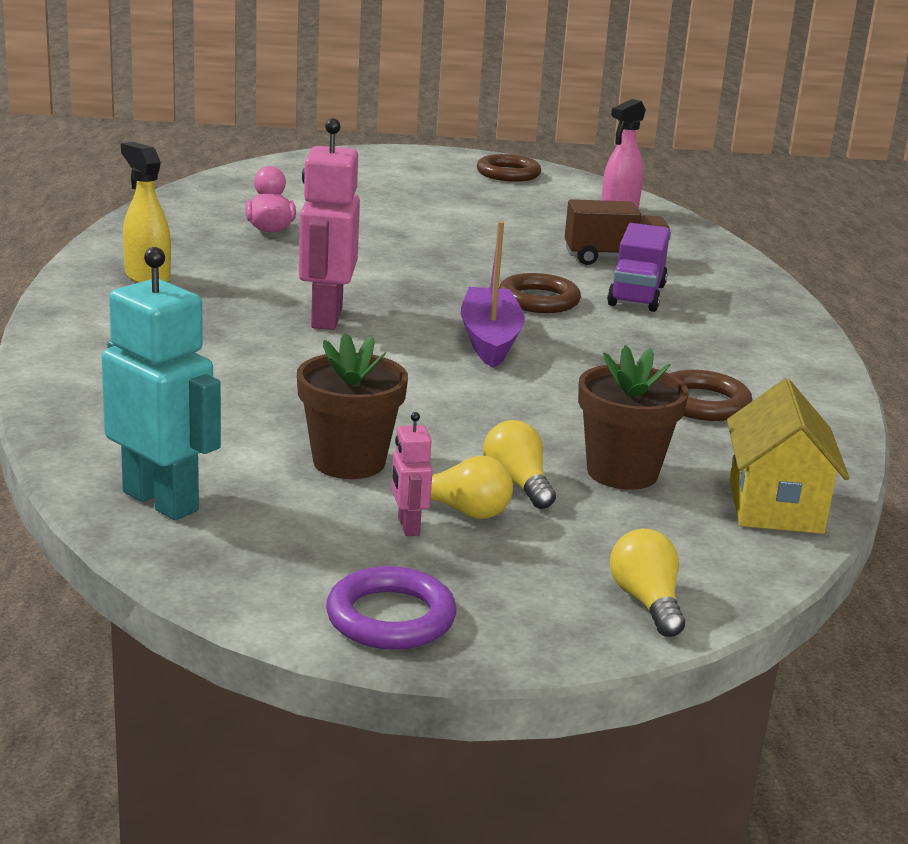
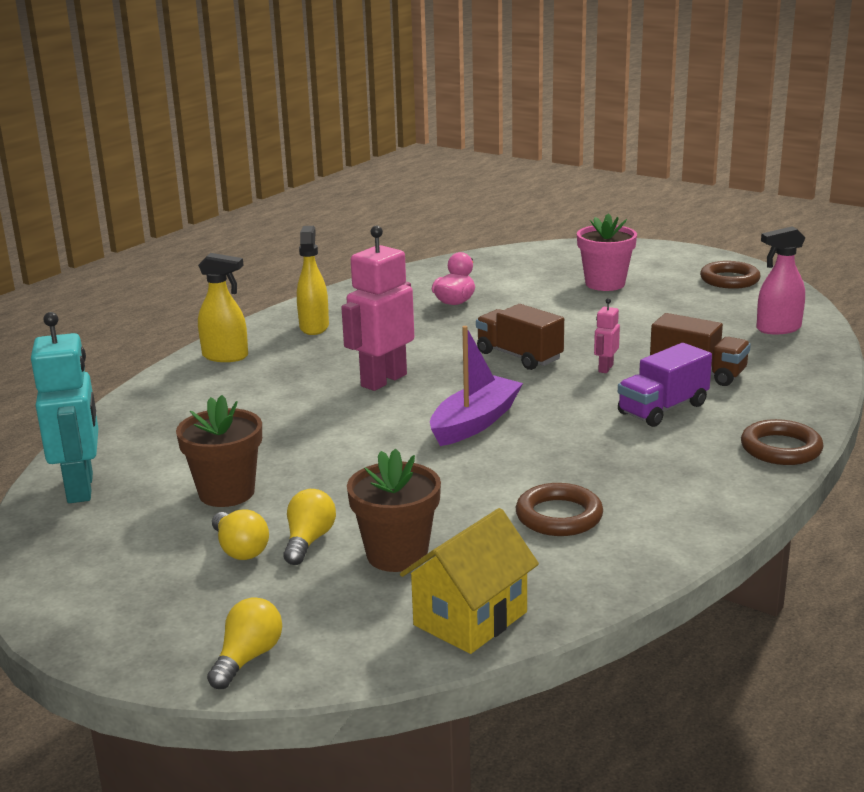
camera: 40 degrees right, 0 degrees up
(89, 326) = (226, 356): none -> yellow spray bottle
(390, 617) = (79, 608): purple ring -> none
(397, 191) = (605, 284): none -> pink flower pot
(408, 526) = (188, 550): pink robot -> pink robot (605, 368)
(428, 271) = (519, 356): none -> brown truck
(538, 300) = (569, 397): brown ring -> brown ring (781, 448)

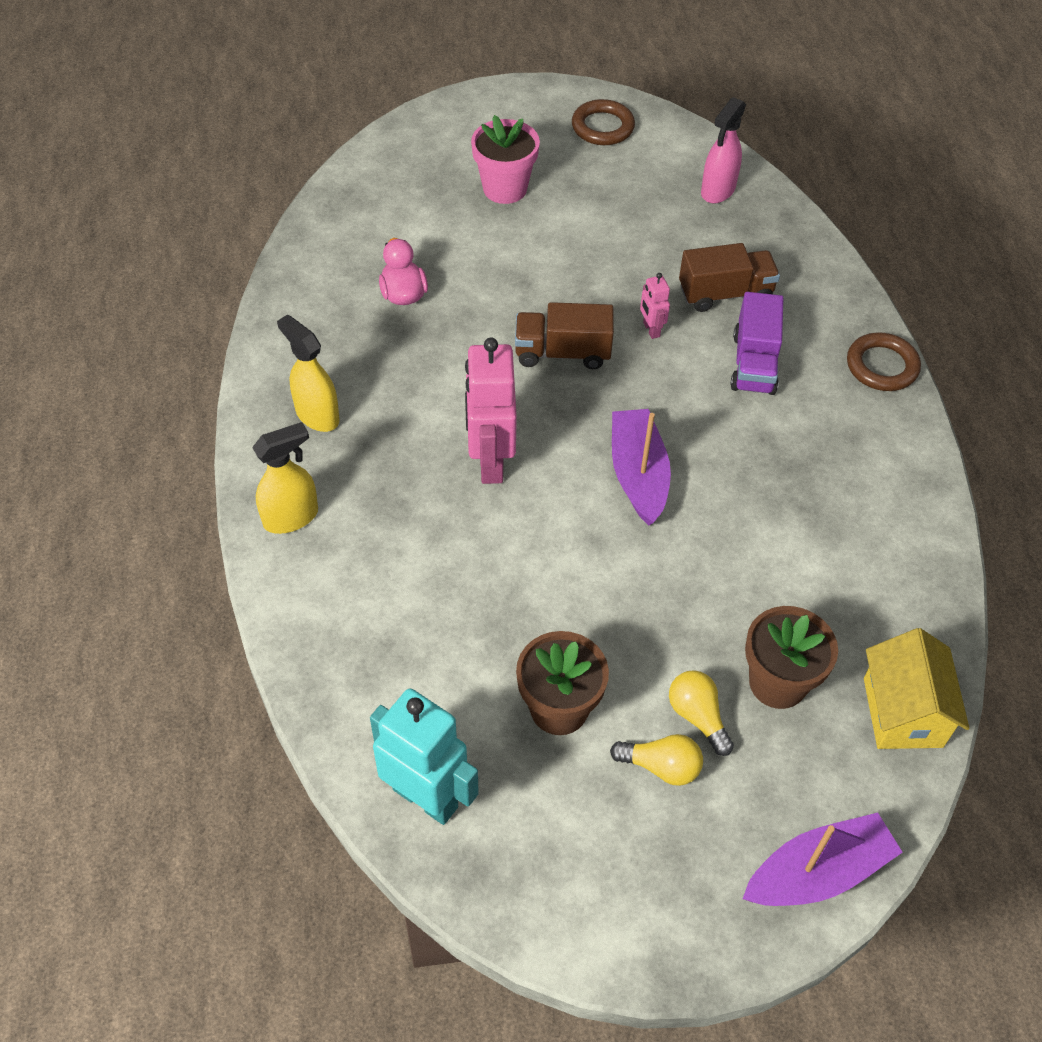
camera: 45 degrees left, 30 degrees up
(248, 658) = (818, 872): yellow light bulb -> purple boat
(559, 516) = (830, 554): brown ring -> none

